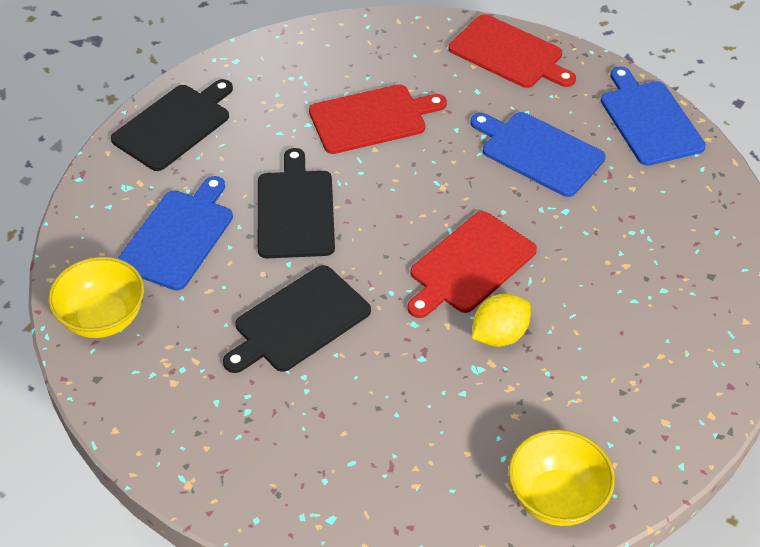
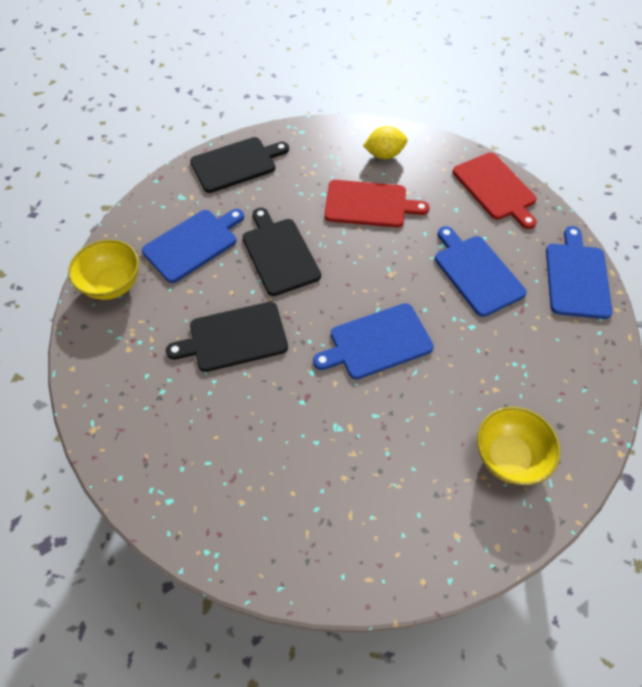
camera: 25 degrees right, 10 degrees up
(295, 210) = (279, 253): black cutting board -> black cutting board turned 45 degrees counterclockwise
(469, 265) = (376, 342): red cutting board -> blue cutting board
(499, 335) = (368, 407): yellow lemon -> yellow lemon (384, 154)
(556, 498) = (337, 562): yellow bowl -> yellow bowl (508, 456)

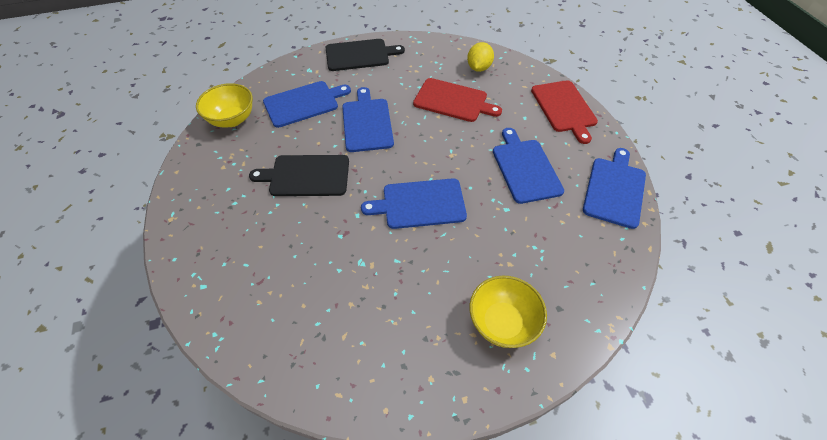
camera: 15 degrees right, 5 degrees down
(279, 253) = (367, 122): black cutting board -> blue cutting board
(384, 154) = (479, 68): yellow lemon -> yellow lemon turned 75 degrees counterclockwise

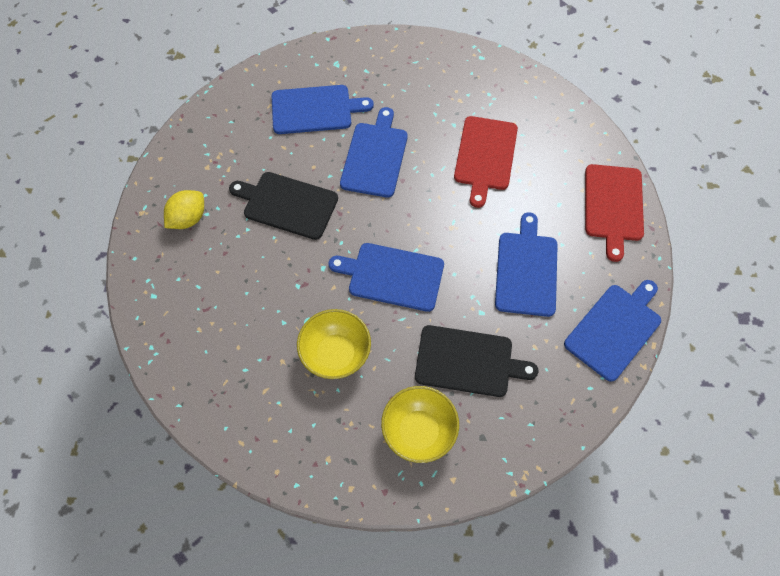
camera: 20 degrees right, 10 degrees up
(232, 119) = (232, 109): yellow bowl -> yellow bowl (336, 354)
(360, 55) = (402, 58): black cutting board -> black cutting board (468, 362)
(453, 101) = (485, 156): red cutting board -> red cutting board turned 60 degrees clockwise
(479, 68) = (537, 118): yellow lemon -> yellow lemon (188, 218)

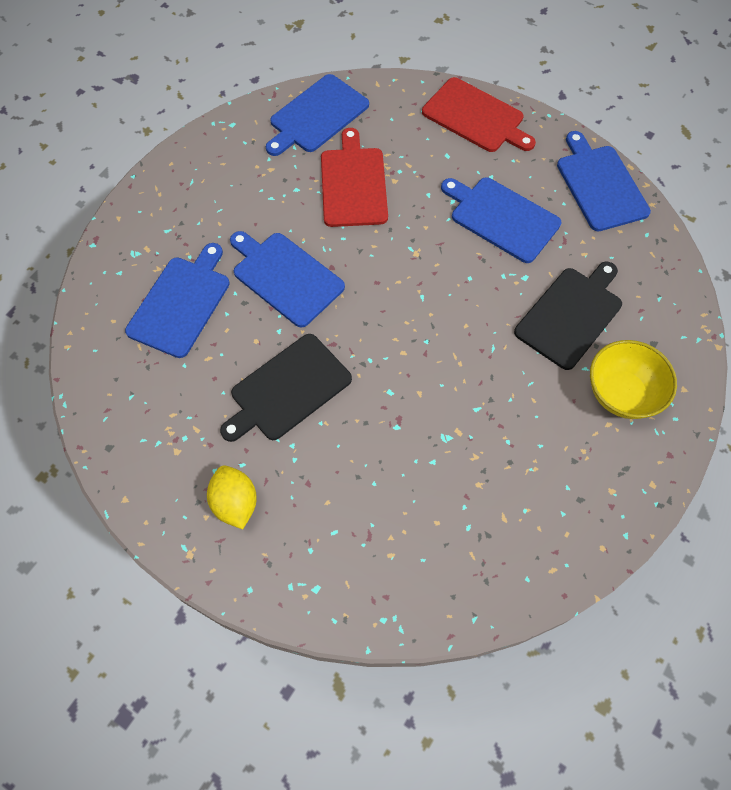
camera: 60 degrees left, 0 degrees up
(336, 354) = (499, 427): yellow bowl -> none
(392, 276) = (439, 332): blue cutting board -> blue cutting board (316, 116)
(485, 156) = (353, 183): red cutting board -> red cutting board turned 135 degrees counterclockwise

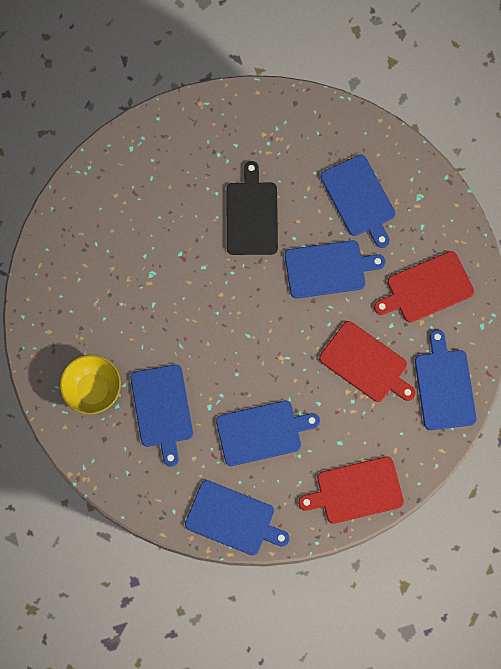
camera: 130 degrees right, 10 degrees up
(232, 186) = (426, 288): none -> red cutting board
(235, 503) = (208, 142): yellow lemon -> none
(571, 315) = (162, 409): black cutting board -> blue cutting board

